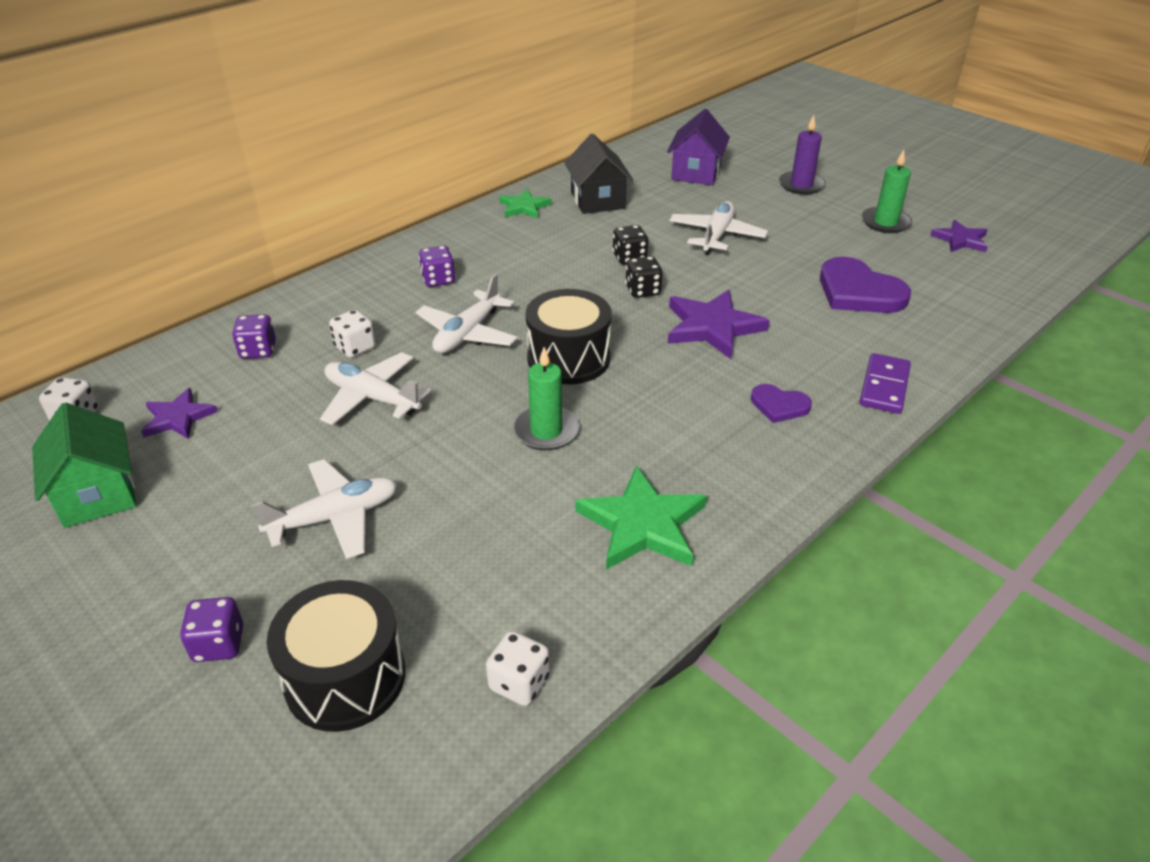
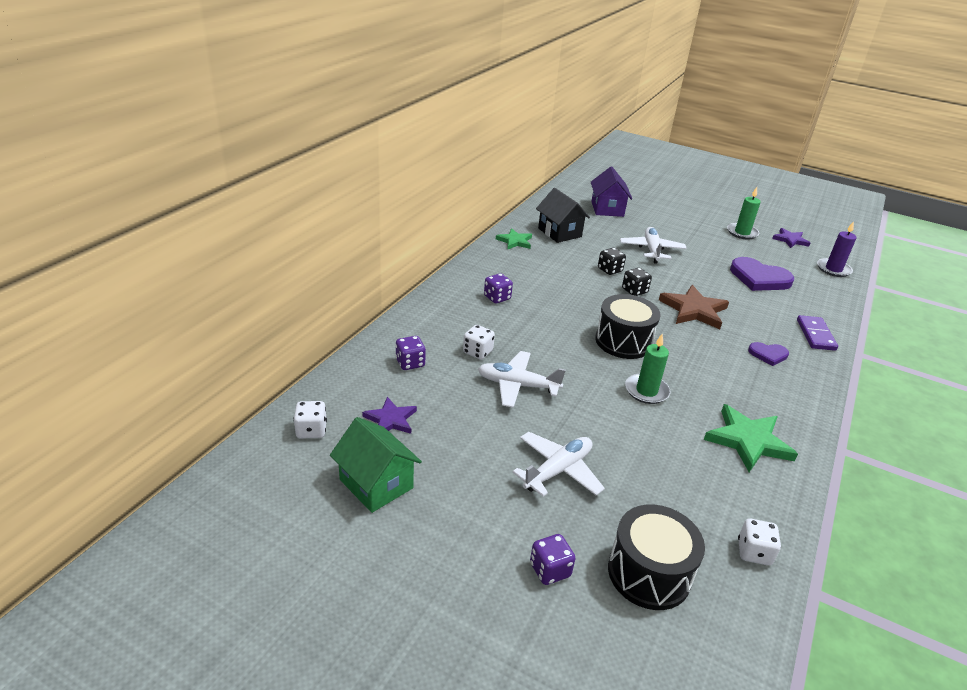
camera: 20 degrees left, 5 degrees down
(468, 333) = (546, 333): white plane -> none
(712, 327) = (694, 310): purple star -> brown star
(801, 185) = (676, 212): purple candle -> purple candle (833, 269)

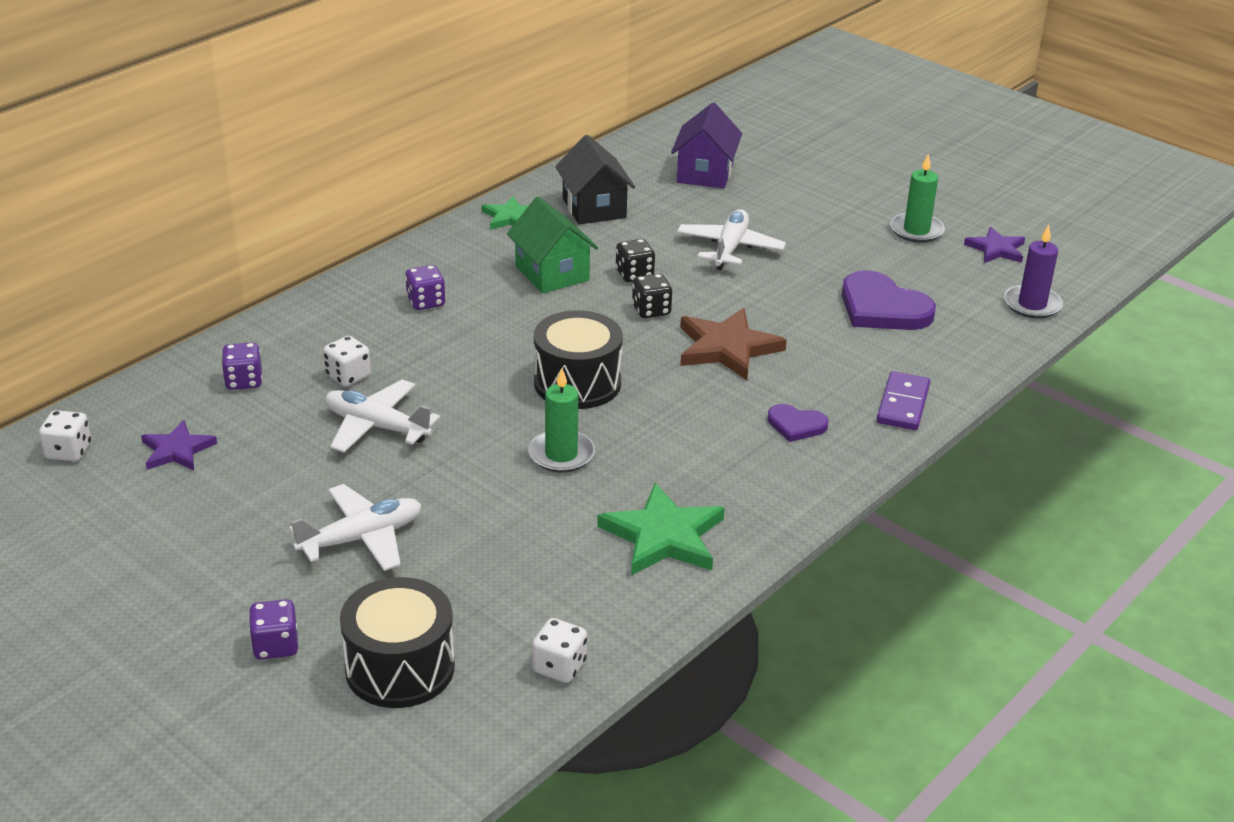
camera: 15 degrees right, 0 degrees up
(376, 484) = (117, 523): green house -> green house (552, 273)

